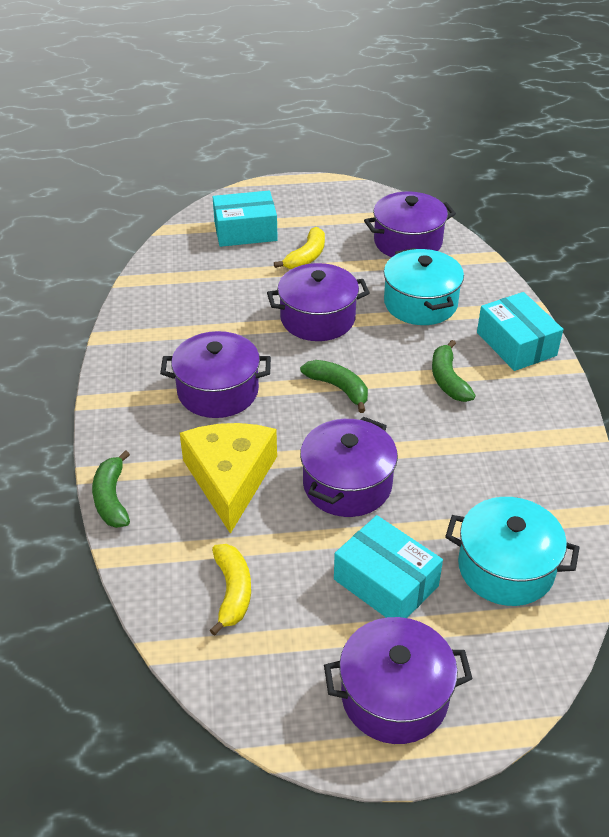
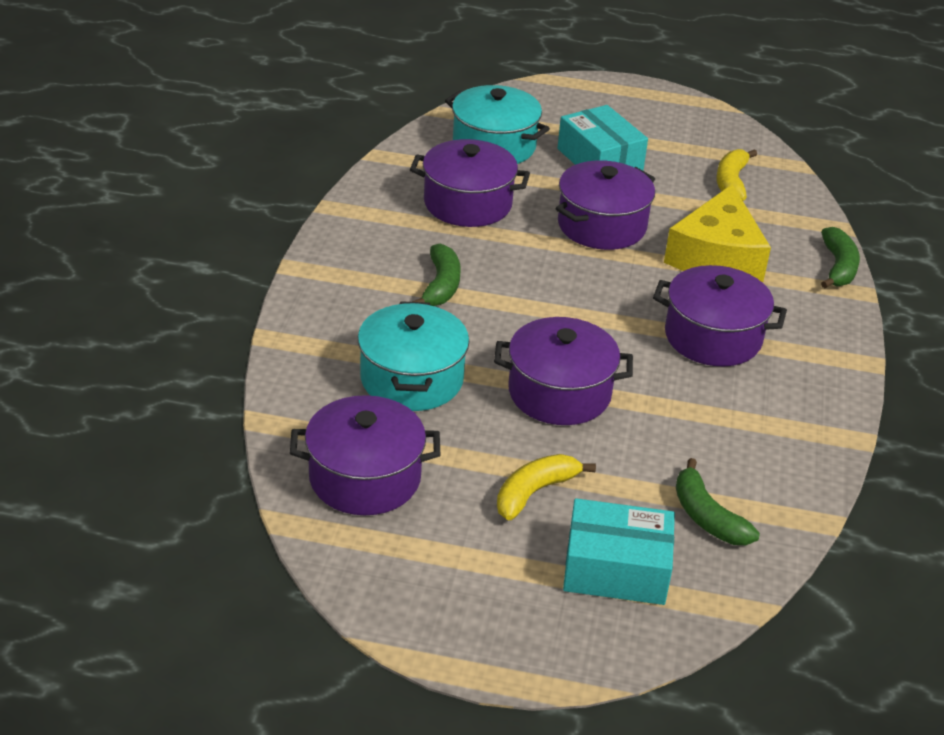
camera: 165 degrees left, 5 degrees down
(338, 388) = (570, 307): green banana -> green banana (707, 517)
(394, 696) = (624, 109): purple pot -> purple pot (467, 203)
(516, 344) = (331, 302): turquoise box -> none

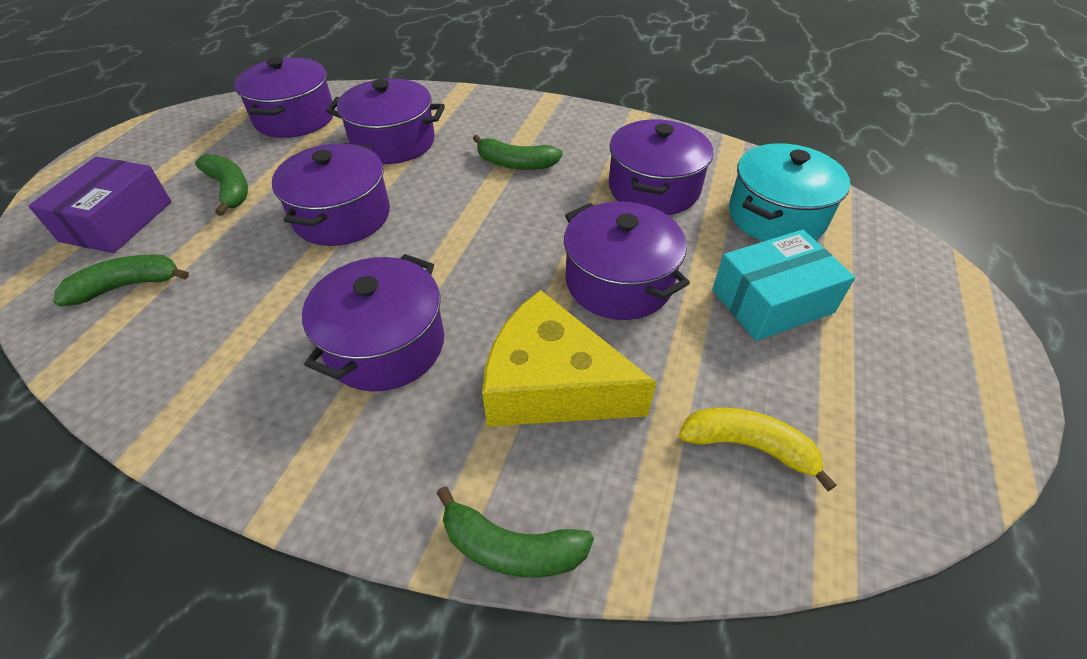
camera: 100 degrees right, 10 degrees up
(411, 379) = (393, 142): turquoise pot -> purple pot
(534, 492) = (230, 189): yellow banana -> green banana
(616, 569) = (117, 221): turquoise box -> purple box

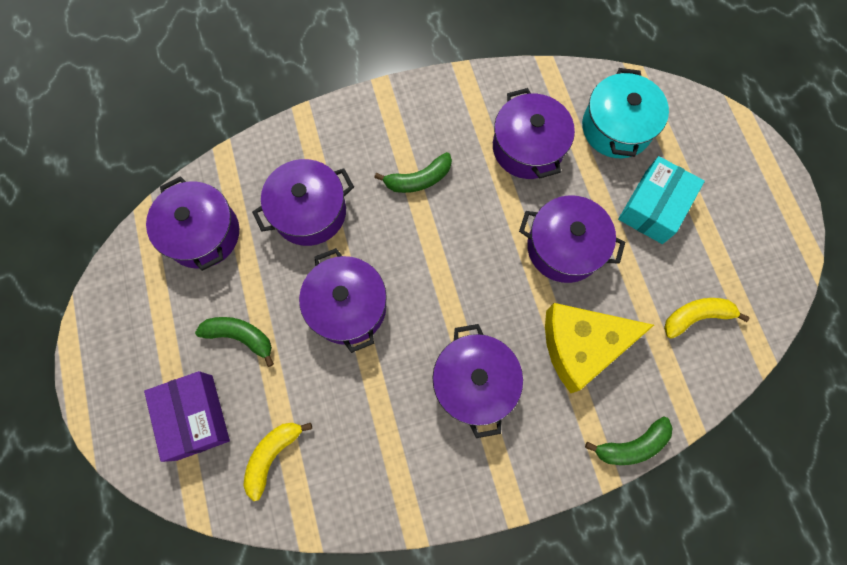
camera: 35 degrees left, 25 degrees up
(128, 286) = (272, 455): green banana -> yellow banana

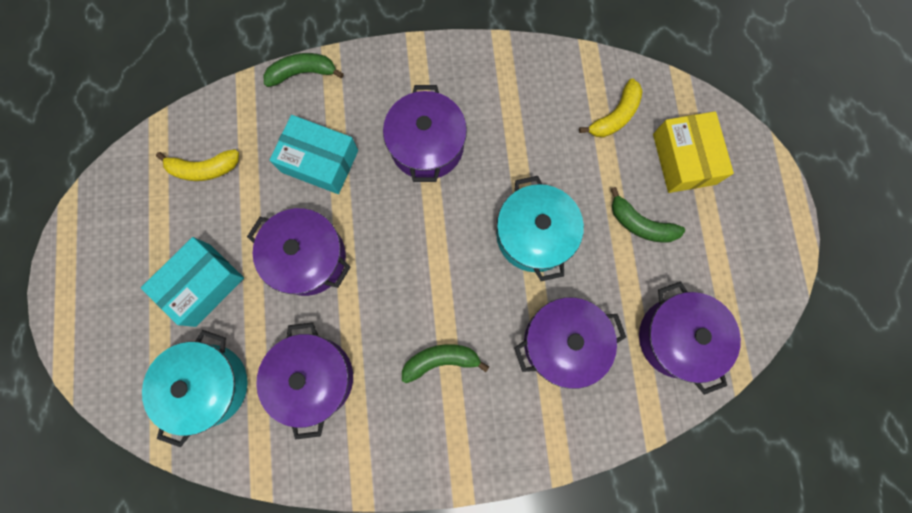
camera: 170 degrees left, 5 degrees up
(195, 417) = (684, 159): purple box -> yellow box
(348, 307) = (534, 235): purple pot -> turquoise pot
(581, 345) = (319, 161): yellow cheese -> turquoise box

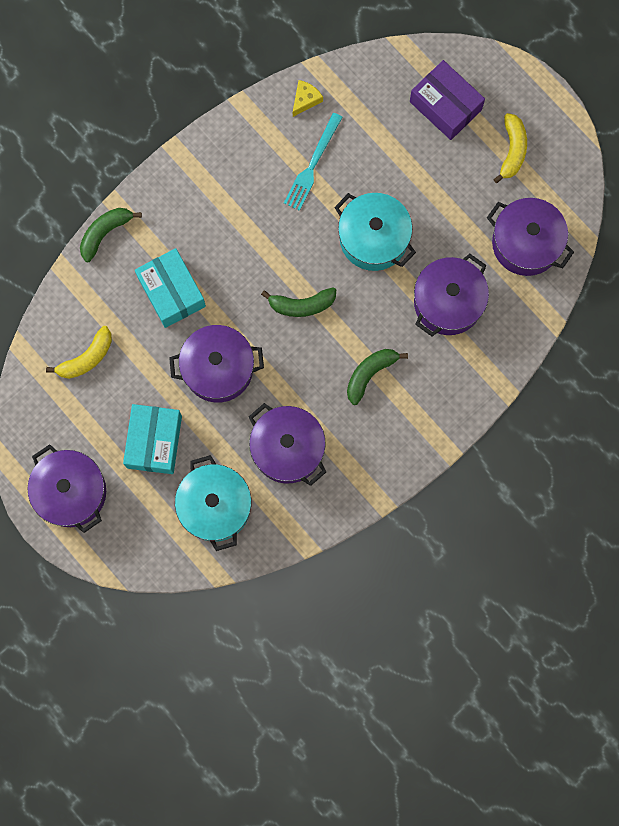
camera: 35 degrees left, 0 degrees up
(319, 161) = (171, 292): turquoise box -> turquoise box turned 75 degrees clockwise
(427, 145) = (245, 225): purple pot -> purple pot (71, 492)
(525, 132) = (312, 165): none -> turquoise fork
(559, 72) = (305, 99): none -> yellow cheese
(615, 116) = (372, 106): yellow banana -> yellow banana (512, 150)
(640, 224) = (446, 178): green banana -> green banana (302, 305)
(684, 159) = (445, 106): yellow box -> purple box

